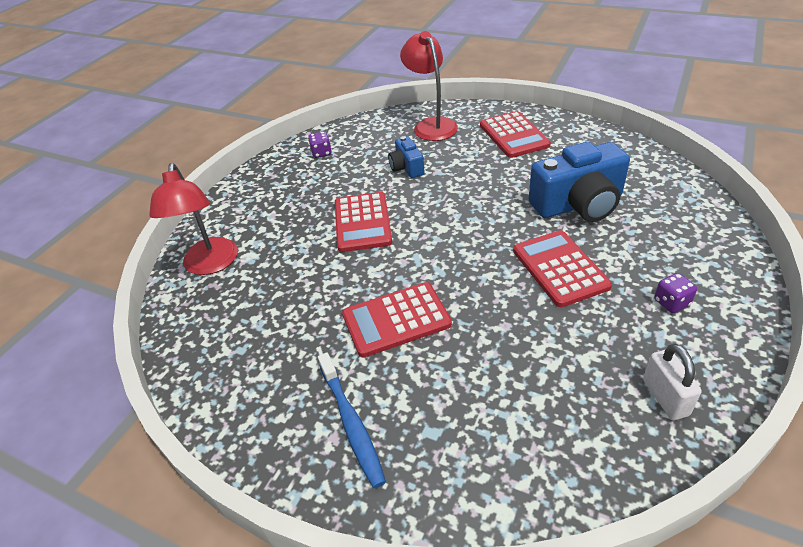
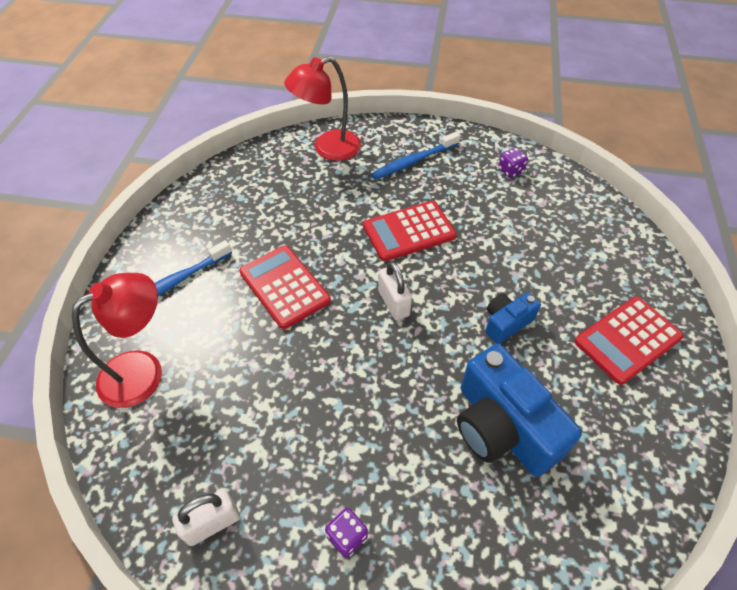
camera: 70 degrees right, 10 degrees up
(272, 206) = (413, 161): none -> blue toothbrush
(407, 167) = (513, 246): blue camera -> blue camera (506, 323)
(431, 125) = (609, 250): red lamp -> red lamp (143, 370)
(444, 244) = (393, 303): none -> white padlock
(560, 268) = (380, 414): red calculator -> none

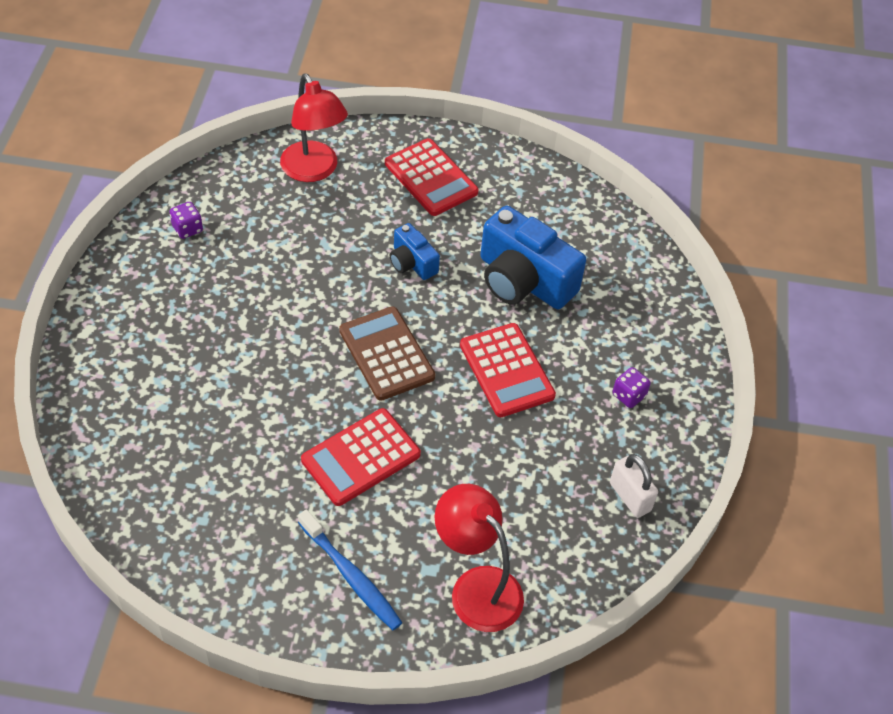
camera: 95 degrees left, 0 degrees up
(328, 149) = (114, 419): red lamp -> red lamp (314, 170)
(393, 303) = (386, 354): white padlock -> brown calculator
(409, 231) = (281, 335): red calculator -> red calculator (506, 370)
(413, 161) = (156, 323): blue toothbrush -> none
(502, 427) = (523, 280): blue camera -> blue camera turned 75 degrees clockwise

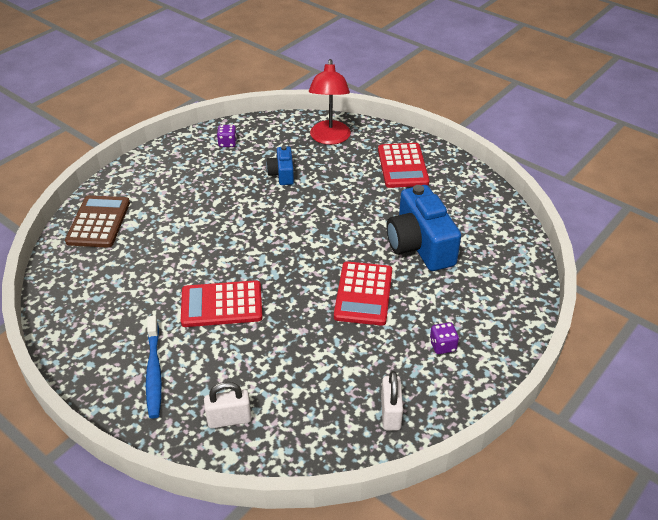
camera: 35 degrees right, 10 degrees down
(386, 354) = (289, 252): brown calculator -> brown calculator (98, 222)
(412, 263) = (350, 208): blue camera -> blue camera (282, 174)
(476, 587) = (229, 419): red lamp -> white padlock

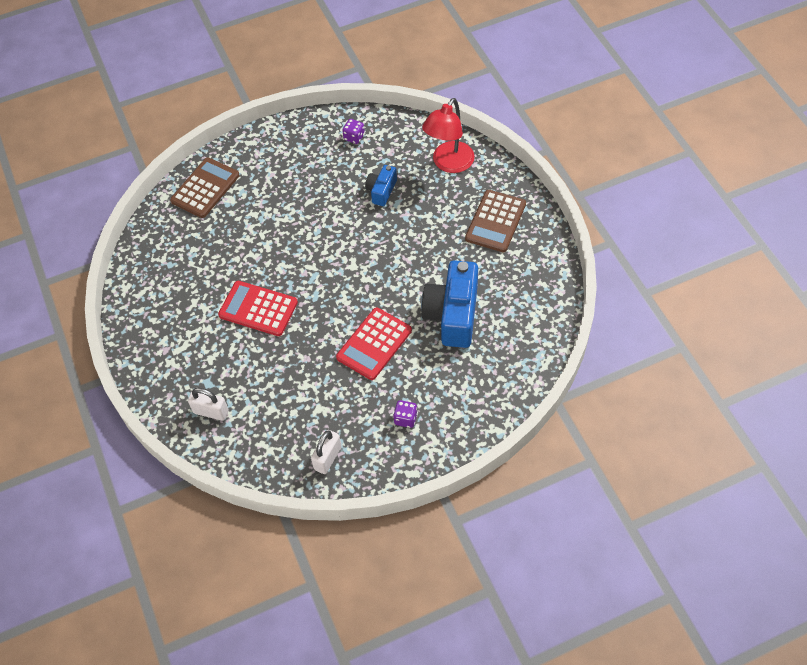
camera: 30 degrees right, 15 degrees up
(154, 372) = (179, 349): blue toothbrush -> none
(402, 166) = (495, 221): red calculator -> brown calculator

